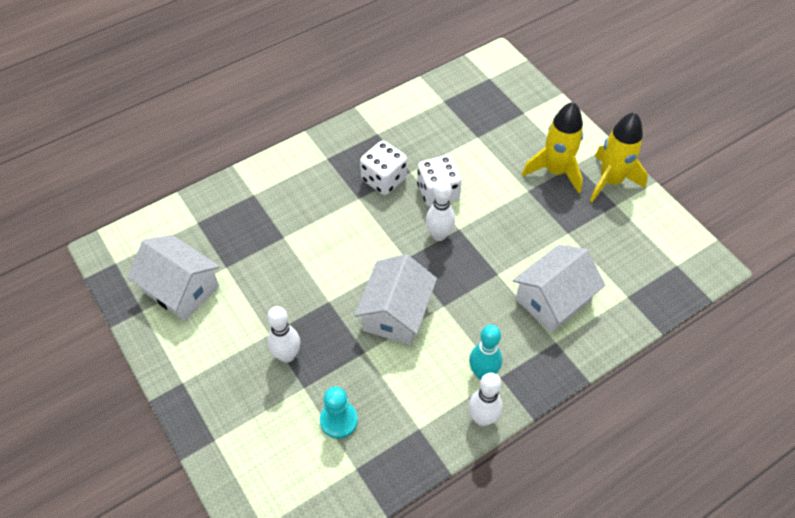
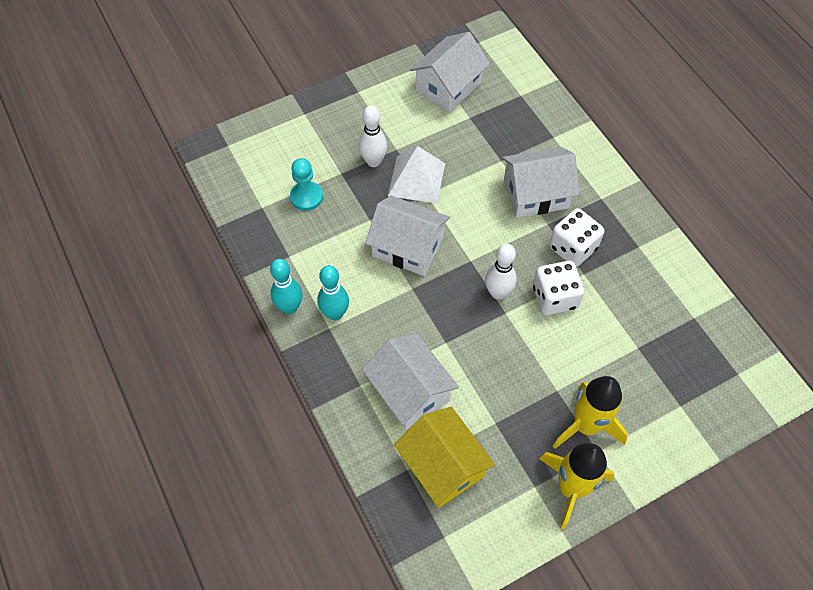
camera: 95 degrees right, 5 degrees up
(310, 311) = (416, 179): none -> white pyramid
(324, 208) = (536, 194): none -> white house
(482, 418) = (290, 307): white bowling pin -> turquoise bowling pin
(616, 269) = (442, 466): none -> yellow house

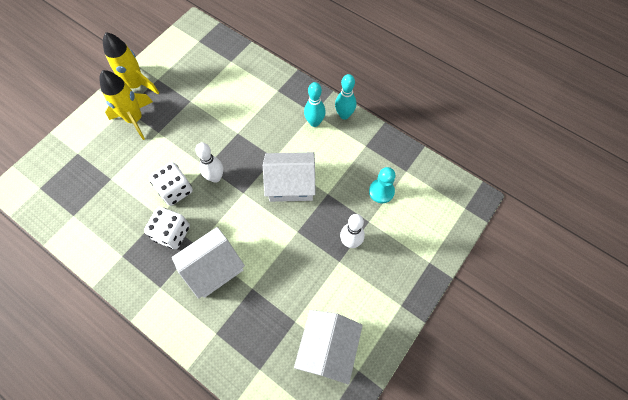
camera: 155 degrees right, 5 degrees up
(410, 391) = (247, 98): white house -> none
(416, 179) = (310, 240): white pyramid -> none
(442, 466) = (212, 69): yellow house -> none

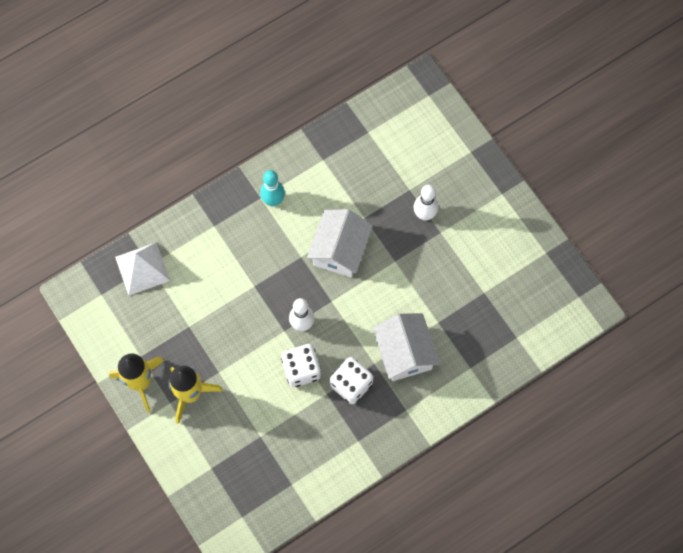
camera: 70 degrees left, 5 degrees up
(227, 58) = (142, 268): none -> white pyramid
(328, 348) = (518, 272): white house -> none
(344, 115) = (276, 167): turquoise bowling pin -> none
(381, 191) = (381, 165): turquoise pawn -> none

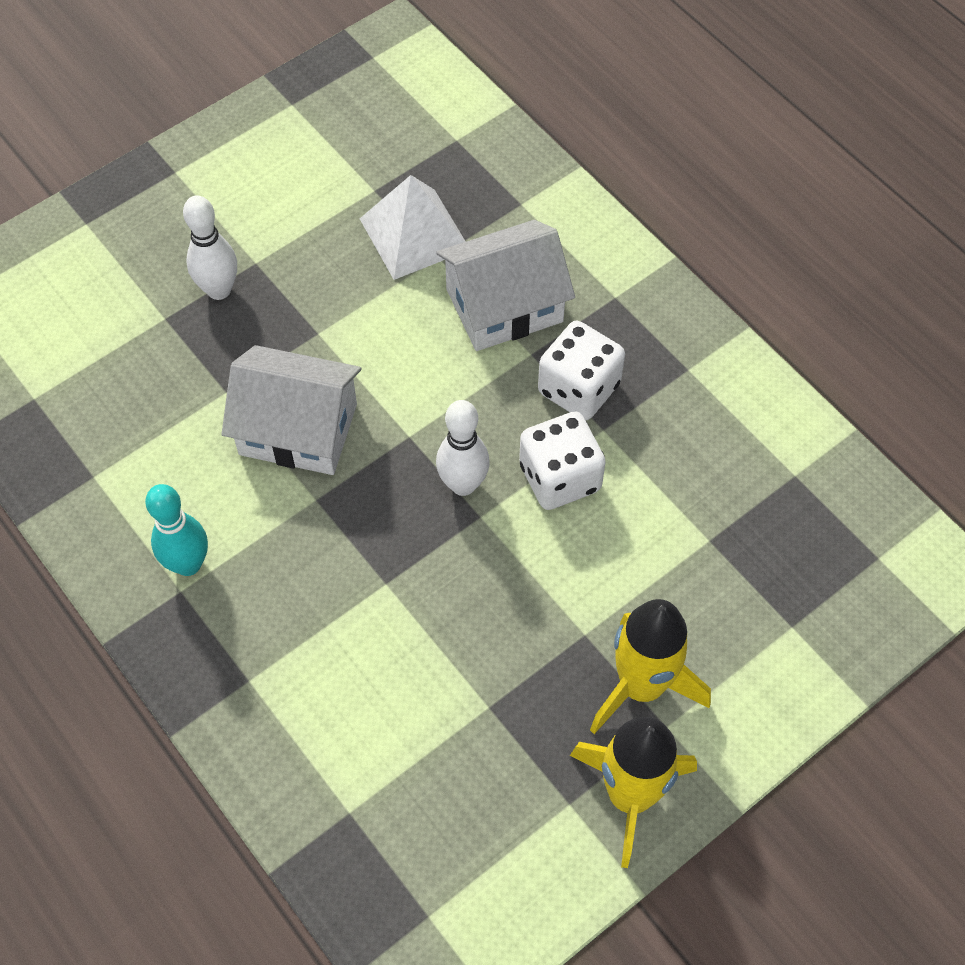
camera: 95 degrees left, 10 degrees down
(142, 268) = (358, 827): white pyramid -> white pyramid (414, 234)

